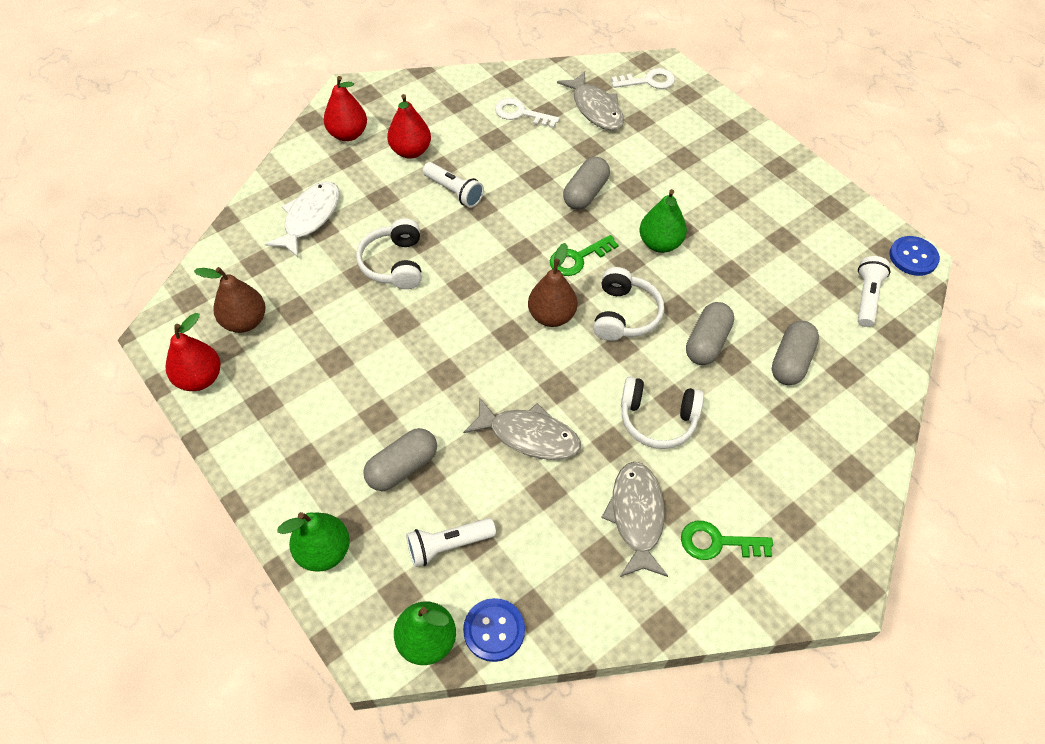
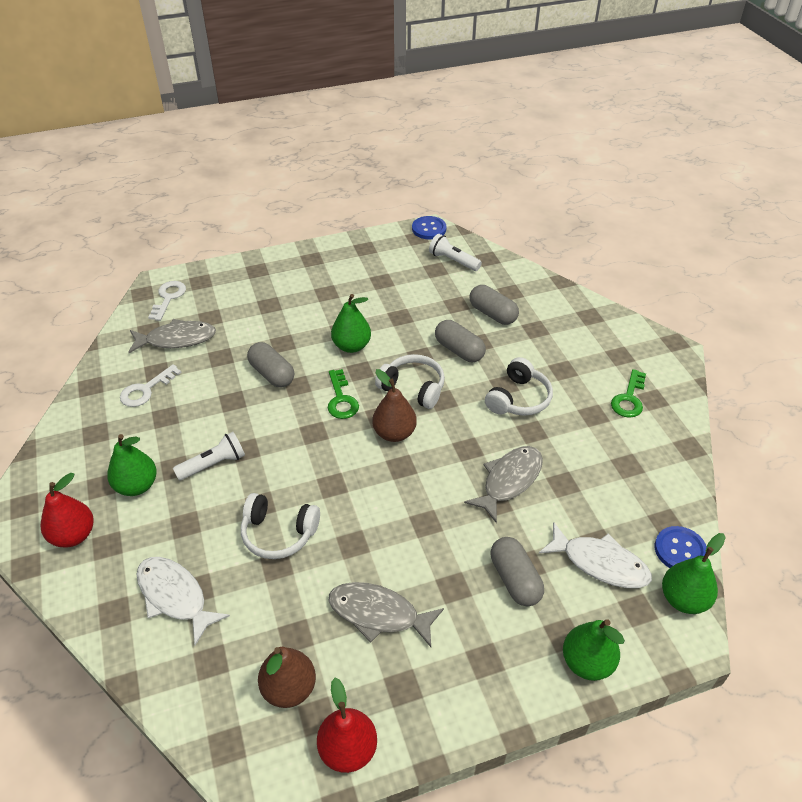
camera: 70 degrees left, 10 degrees down
(410, 151) = (137, 486): red pear -> green pear
(448, 546) = (600, 563): white flashlight -> white fish
(636, 516) = (598, 436): grey fish -> grey fish (378, 614)

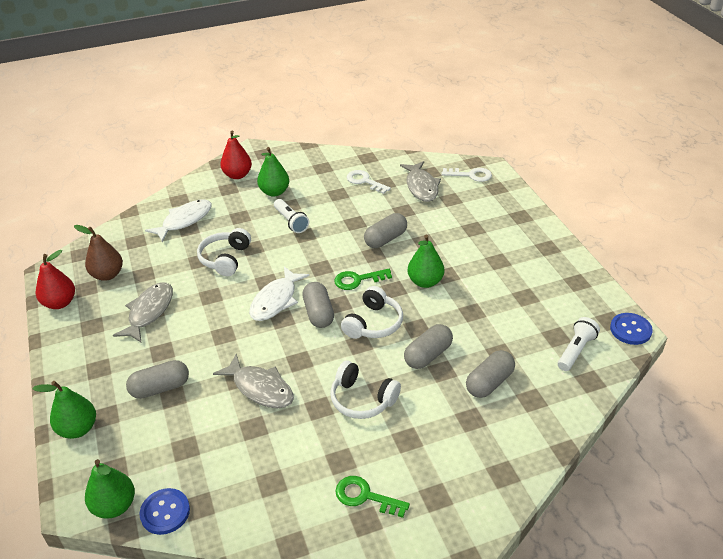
camera: 90 degrees right, 5 degrees down
(394, 433) = (318, 313): brown pear -> grey capsule
(600, 563) = (163, 447): white fish -> white fish (276, 300)

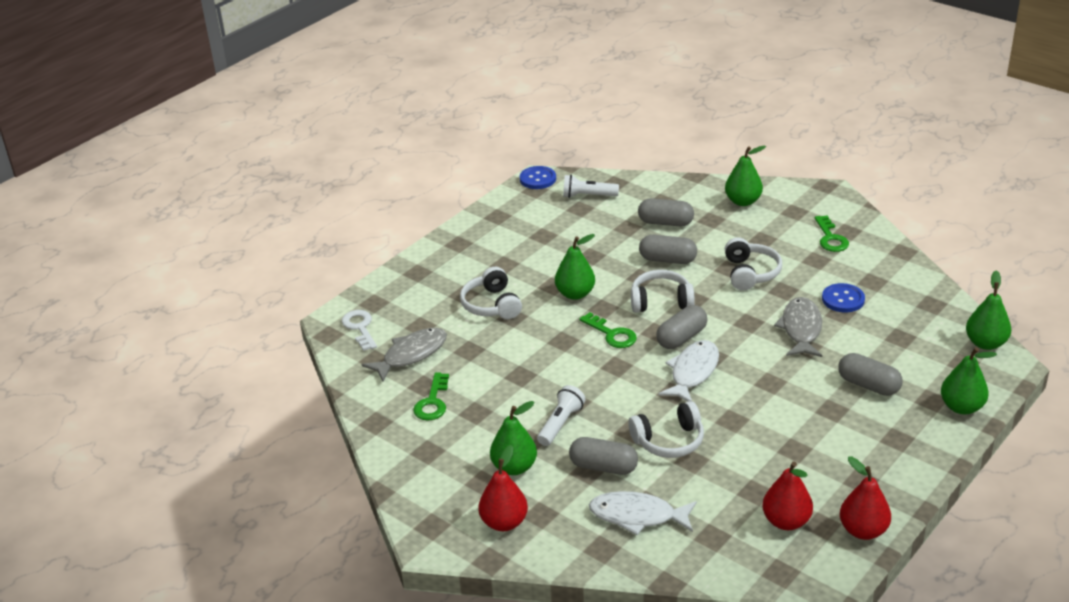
camera: 120 degrees left, 5 degrees down
(107, 275) = (786, 521): brown pear -> red pear
(149, 312) = (798, 450): grey fish -> none
(165, 512) = (956, 316): blue button -> blue button (843, 299)
(276, 300) = (693, 372): white fish -> white fish turned 60 degrees counterclockwise
(364, 181) = (432, 402): white key -> green key
(385, 239) = (531, 342): grey capsule -> grey capsule (603, 467)
(447, 236) = (491, 305): none -> white headphones
(486, 463) = (743, 201): none -> green pear

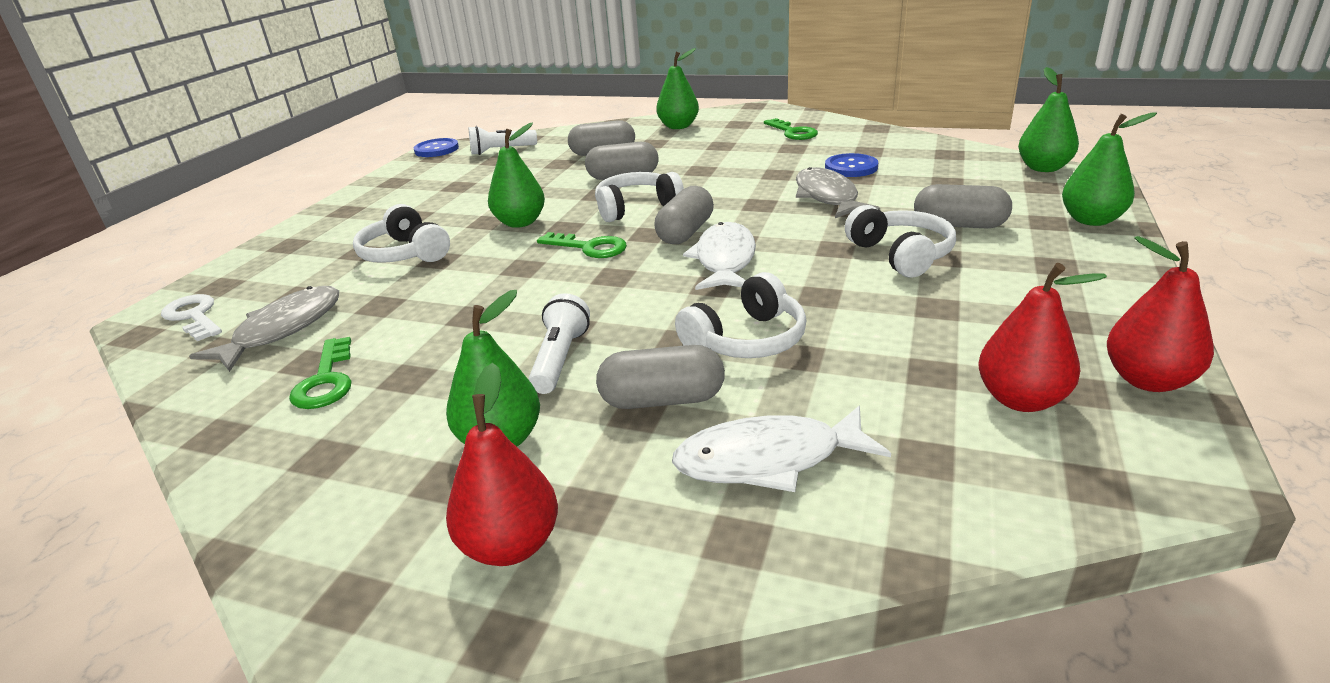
camera: 20 degrees left, 5 degrees down
(750, 273) = (728, 168): white headphones -> white headphones (901, 255)

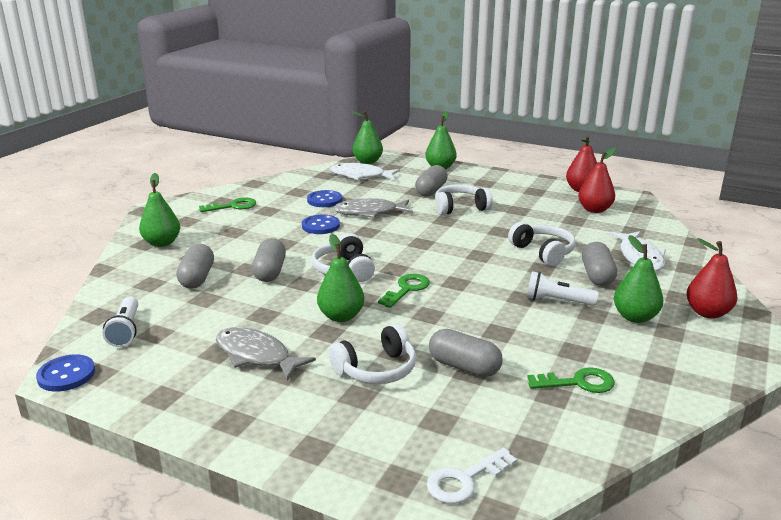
camera: 85 degrees left, 5 degrees down
(283, 329) = (501, 416): grey fish -> grey fish (256, 355)
(685, 232) = (399, 256): grey capsule -> grey capsule (464, 367)
(725, 260) = (447, 249): white fish -> white fish (360, 176)
(761, 178) = (320, 226): none -> blue button

